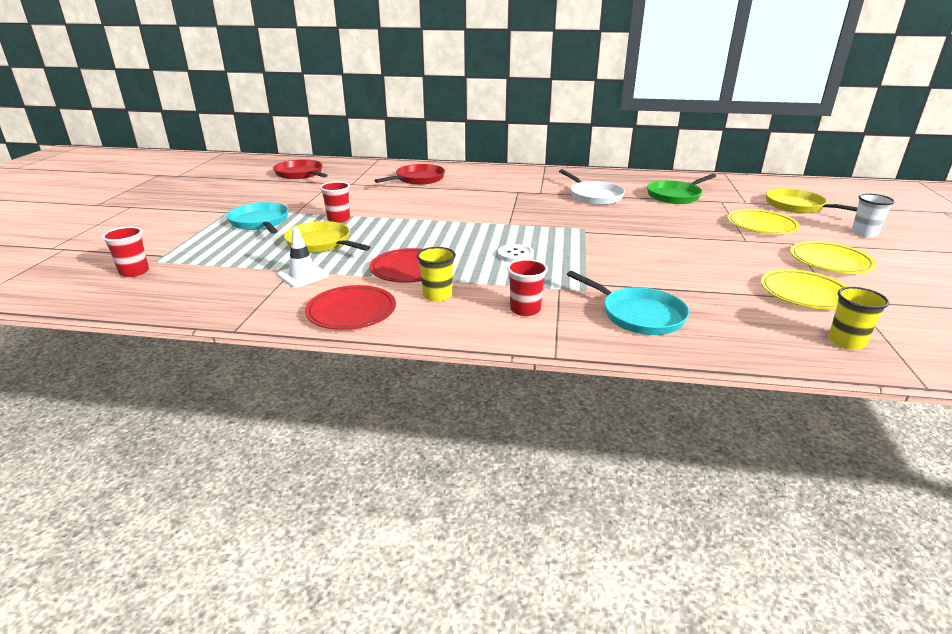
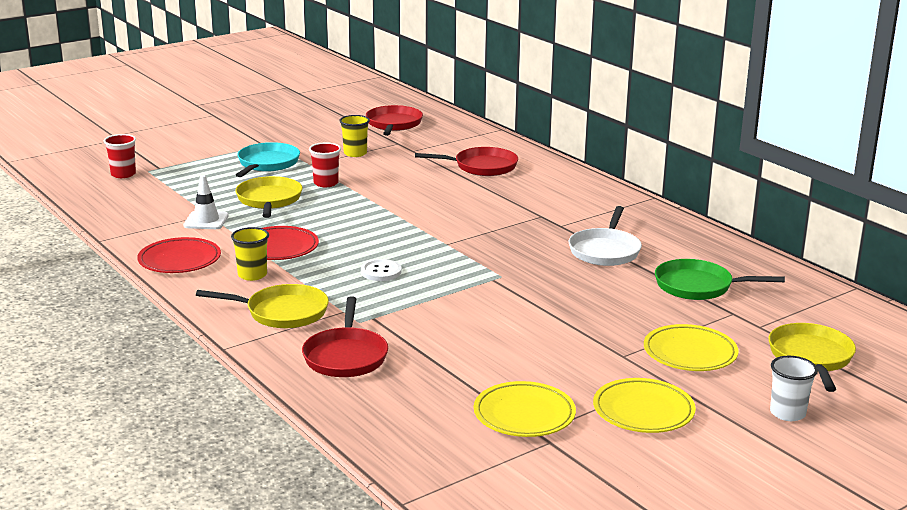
camera: 45 degrees right, 5 degrees down
(525, 309) = (282, 312): red cup -> yellow pan
(638, 315) = (345, 356): turquoise pan -> red pan
(846, 342) = (441, 454): yellow cup -> yellow cup (355, 153)

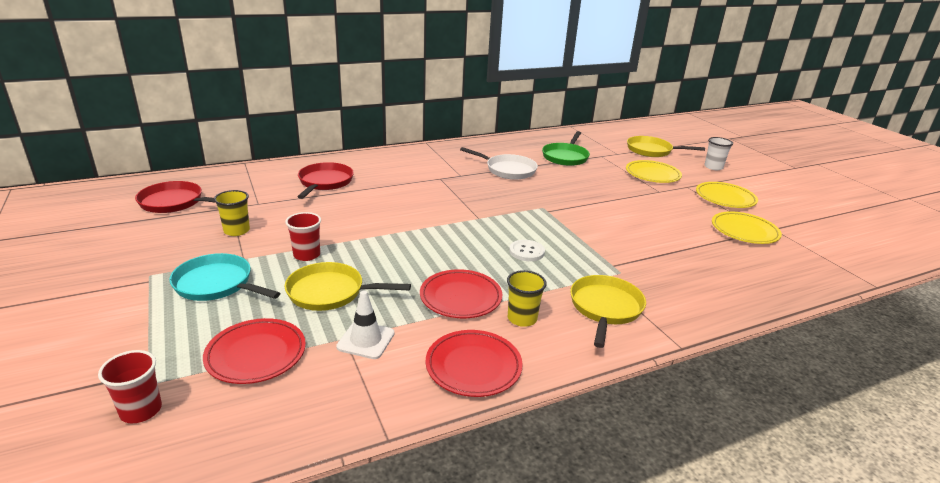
camera: 80 degrees left, 5 degrees up
(182, 191) = (256, 354): none -> red plate
(345, 356) = (681, 285): red pan -> none

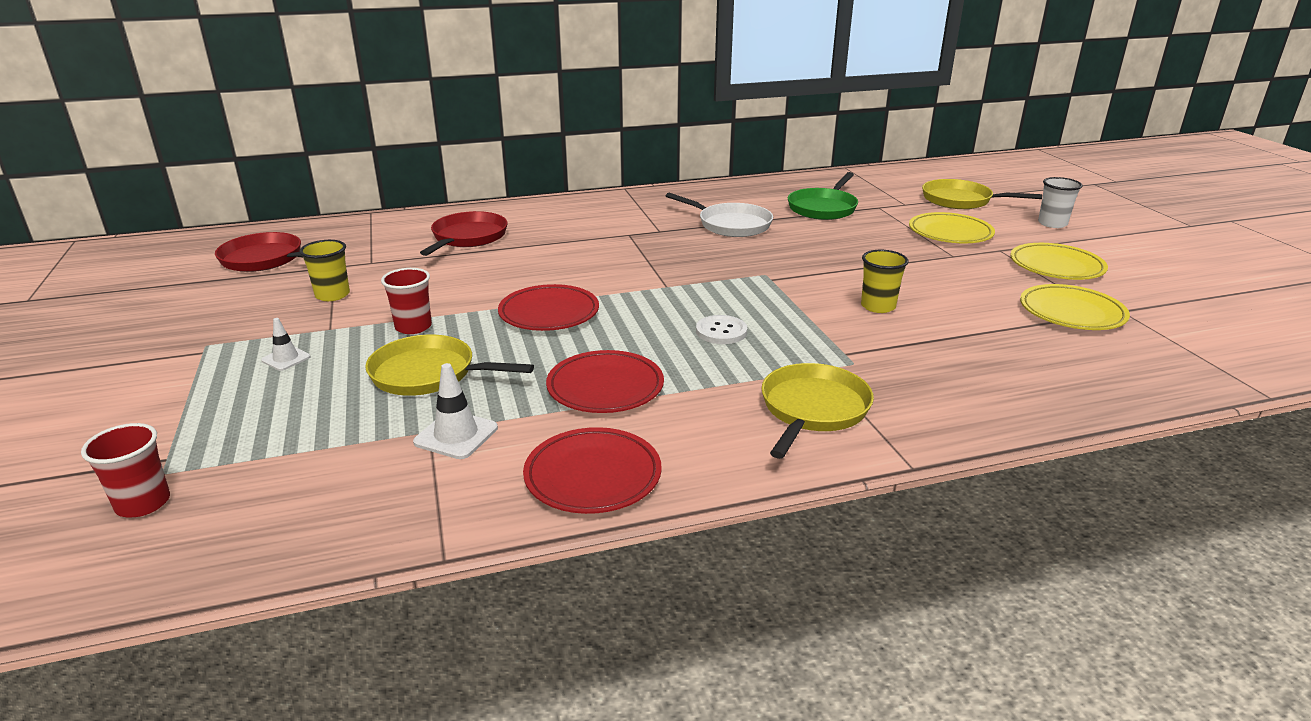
camera: 10 degrees right, 0 degrees up
(217, 284) = (286, 359): turquoise pan -> white traffic cone
(256, 354) = (307, 445): red plate -> red plate (549, 313)
(522, 318) = (684, 418): yellow cup -> yellow cup (878, 306)

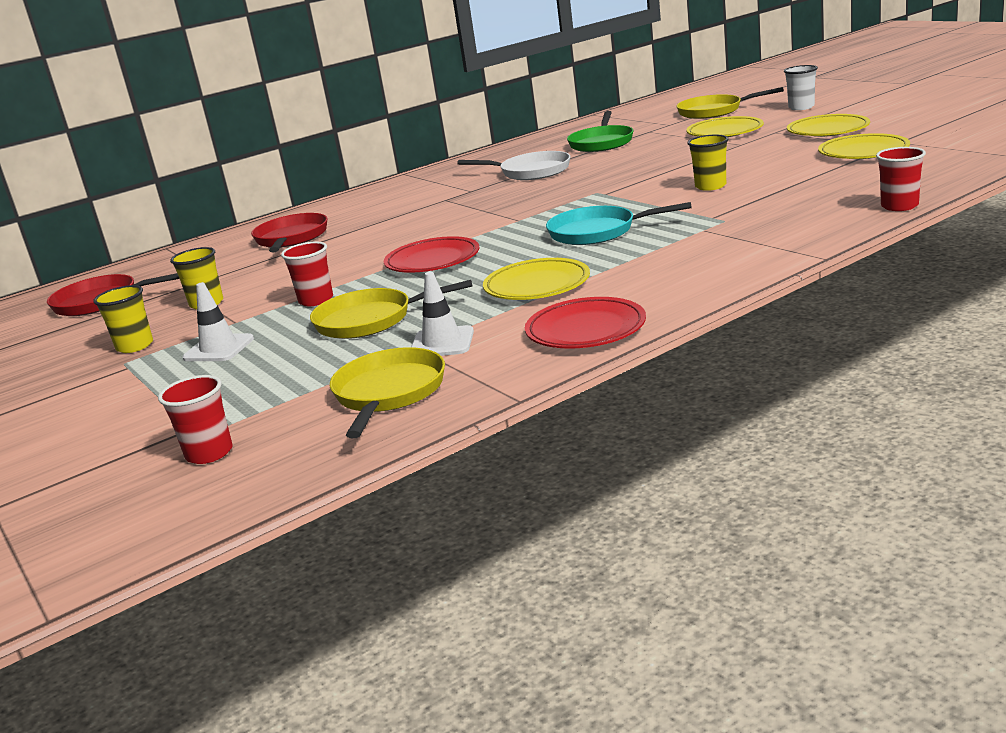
camera: 15 degrees left, 5 degrees down
(233, 327) = (135, 346): none -> yellow cup
(286, 359) = (219, 348): white traffic cone -> white traffic cone, size x1.55
(605, 387) = (537, 285): red plate -> yellow plate
(721, 331) = (597, 232): white button -> turquoise pan
(813, 410) = (720, 251): yellow pan -> yellow pan (389, 393)
(1053, 414) = (899, 206): none -> red cup

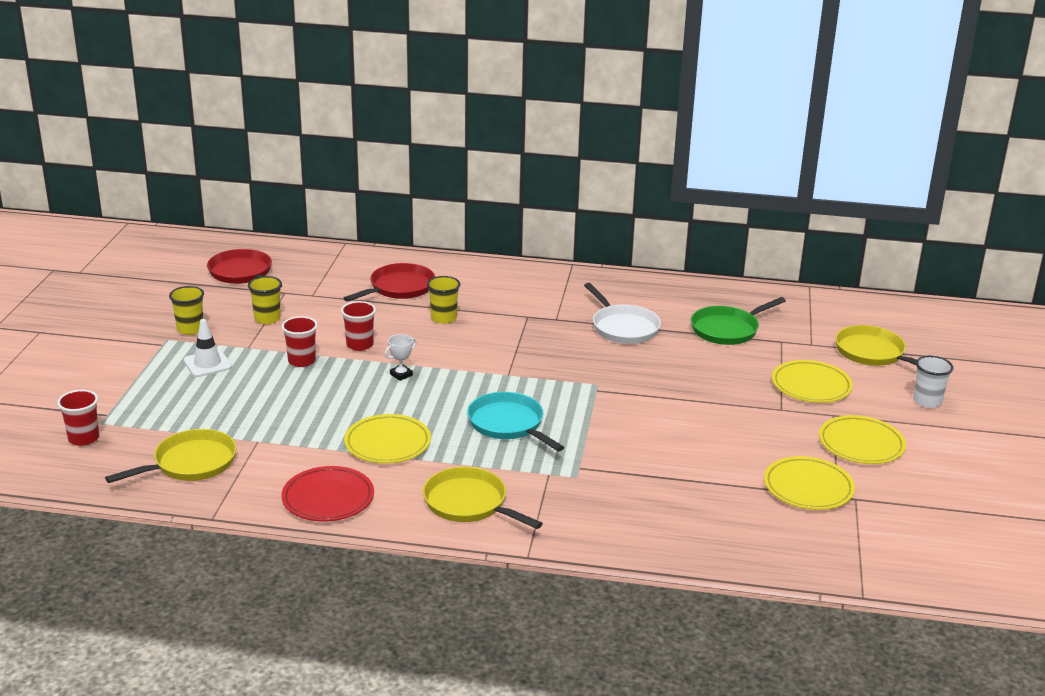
camera: 40 degrees right, 5 degrees up
(370, 320) = (285, 401): yellow pan -> yellow pan (469, 503)
(432, 261) = (401, 375): red plate -> white trophy
(442, 343) = (271, 448): white traffic cone -> none
(710, 186) = (653, 437): yellow cup -> yellow cup (443, 318)
(899, 206) = (673, 555): red cup -> red cup (359, 345)

